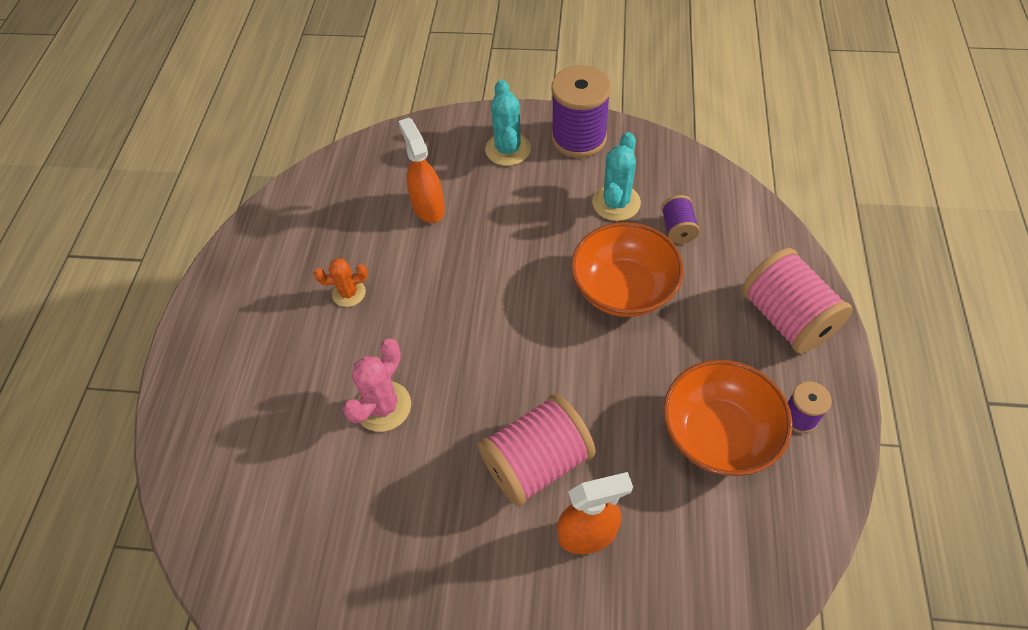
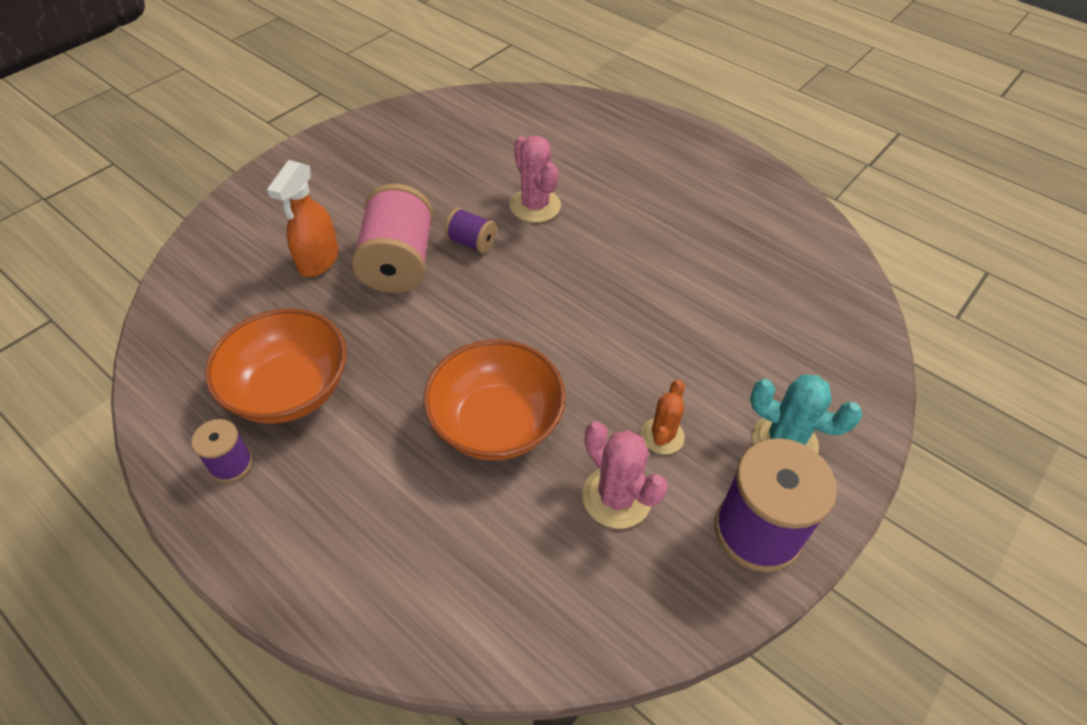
camera: 120 degrees right, 5 degrees down
(349, 293) = (668, 230): orange cactus -> orange cactus (662, 436)
(428, 207) = (737, 328): orange spray bottle -> none
(616, 203) = (616, 497): turquoise cactus -> pink cactus
(678, 229) = (527, 533): purple spool -> purple spool (471, 242)
(787, 318) = (322, 546): pink spool -> none

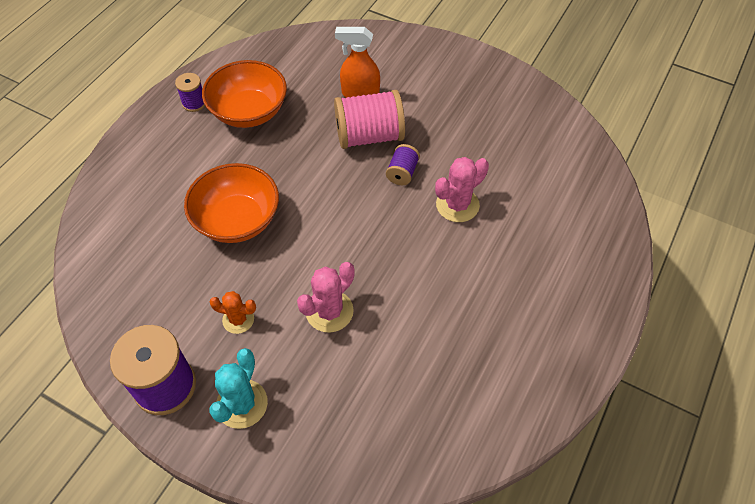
camera: 80 degrees right, 5 degrees up
(616, 497) = (186, 297): pink cactus -> pink cactus (329, 311)

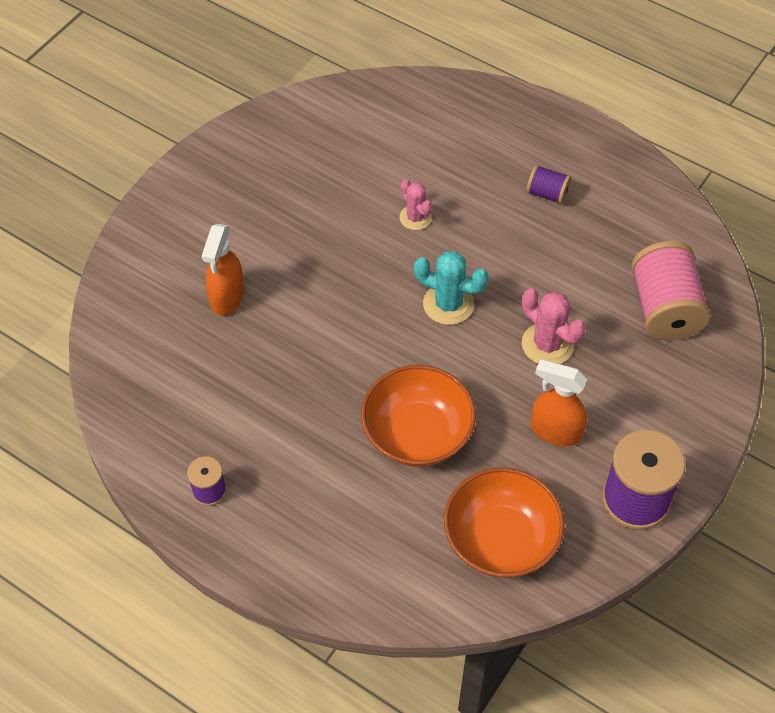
camera: 85 degrees left, 0 degrees up
(238, 319) = (555, 431): orange cactus -> orange spray bottle
(242, 404) = (654, 426): turquoise cactus -> turquoise cactus (448, 304)
(249, 112) = (237, 423): orange bowl -> orange bowl (500, 540)
(369, 136) = (301, 292): pink spool -> pink spool (664, 308)
(402, 173) = (363, 264): purple spool -> purple spool (547, 193)
(457, 205) = (415, 218): pink cactus -> pink cactus, size x0.66

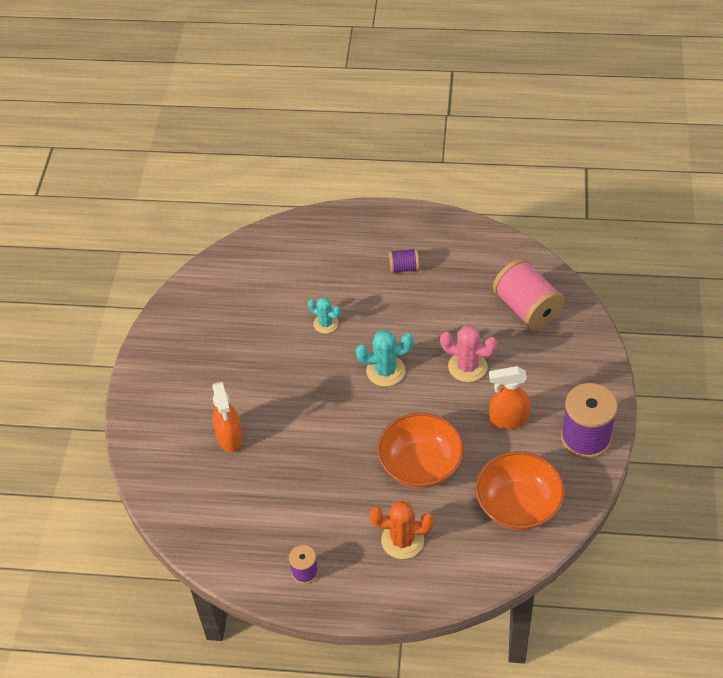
camera: 25 degrees left, 5 degrees down
(340, 511) = (402, 540): none -> orange cactus
(415, 218) = (325, 324): pink cactus -> turquoise cactus

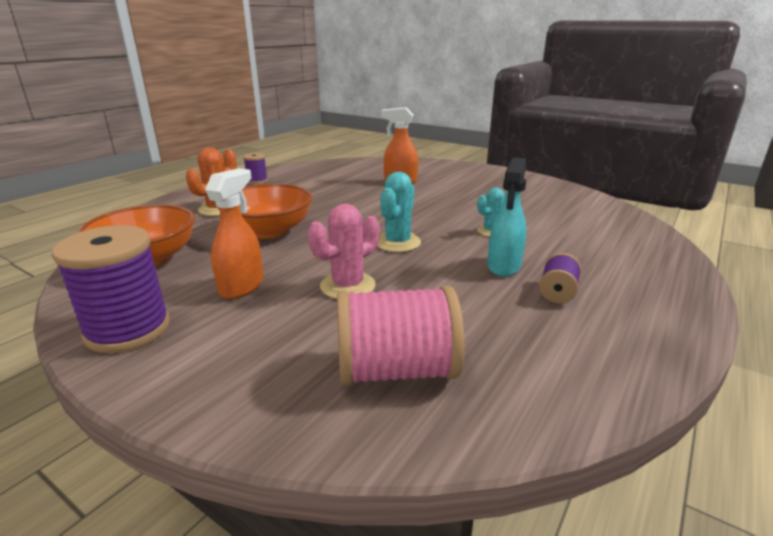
camera: 115 degrees right, 25 degrees down
(385, 300) = (503, 266): none -> turquoise spray bottle

